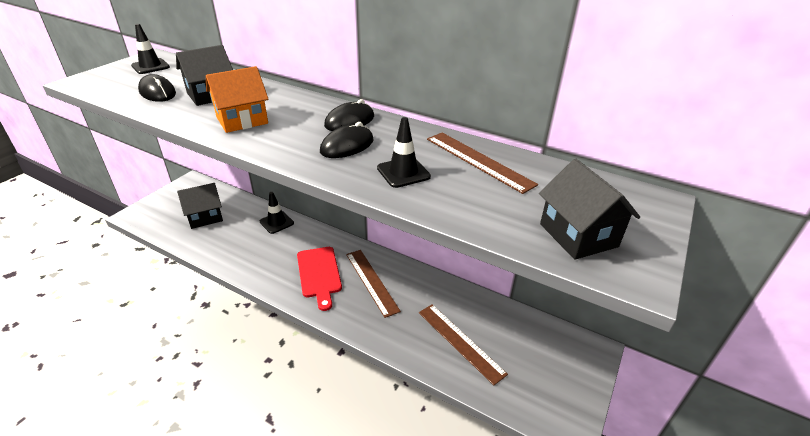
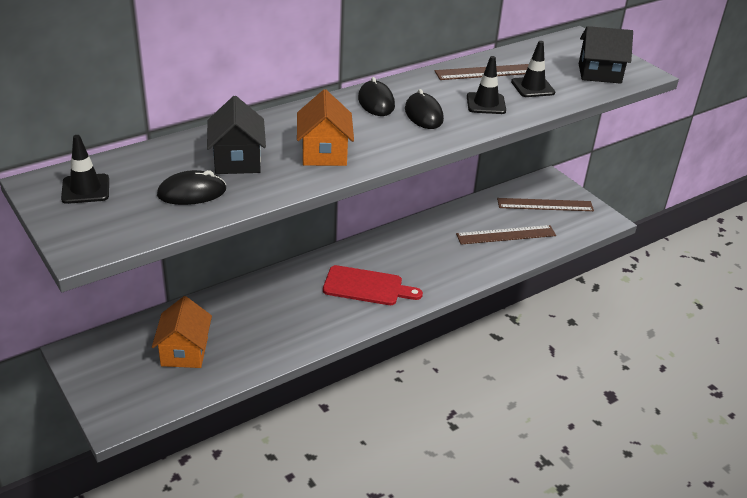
camera: 65 degrees left, 0 degrees up
(205, 217) = (184, 352): black house -> orange house
(276, 222) = (250, 295): black traffic cone -> black traffic cone (532, 87)
(371, 281) = (402, 257): brown ruler -> brown ruler (545, 205)

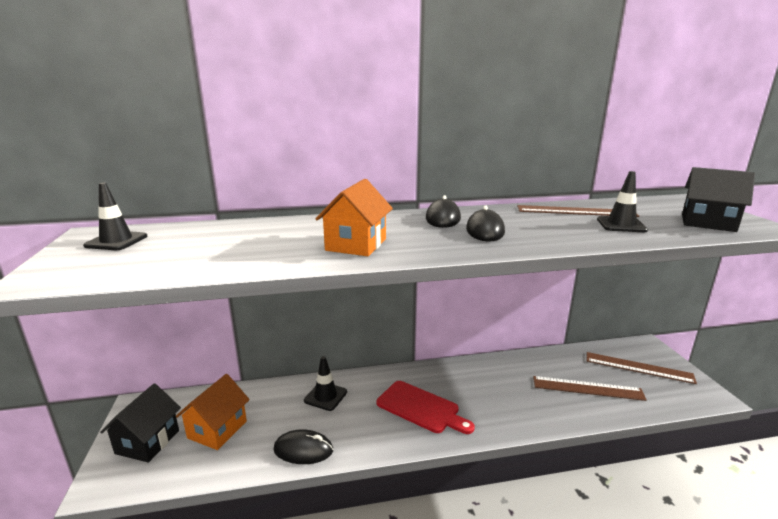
camera: 25 degrees right, 15 degrees down
(192, 193) = (196, 255): black mouse -> black mouse (303, 450)
(237, 160) = (268, 240): black house -> black house (147, 442)
(486, 104) = (560, 230): black traffic cone -> black traffic cone (325, 396)

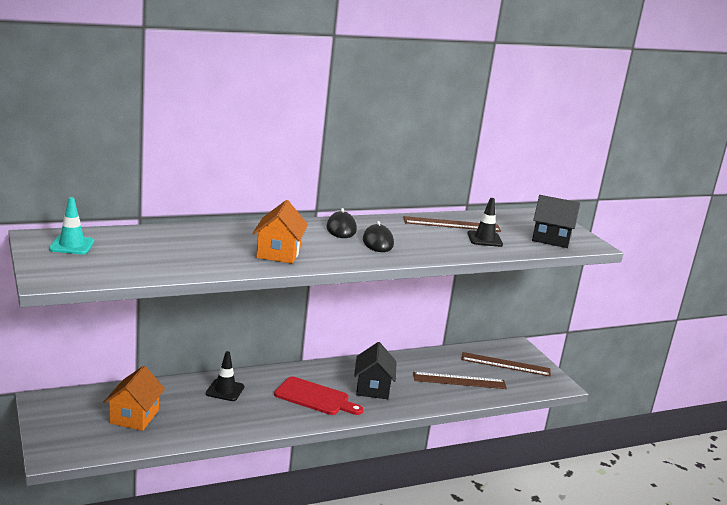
camera: 15 degrees left, 0 degrees up
(116, 241) = (71, 245): black traffic cone -> turquoise traffic cone
(147, 442) = (73, 427): black house -> black house (373, 388)
(303, 450) = (219, 429): black mouse -> none

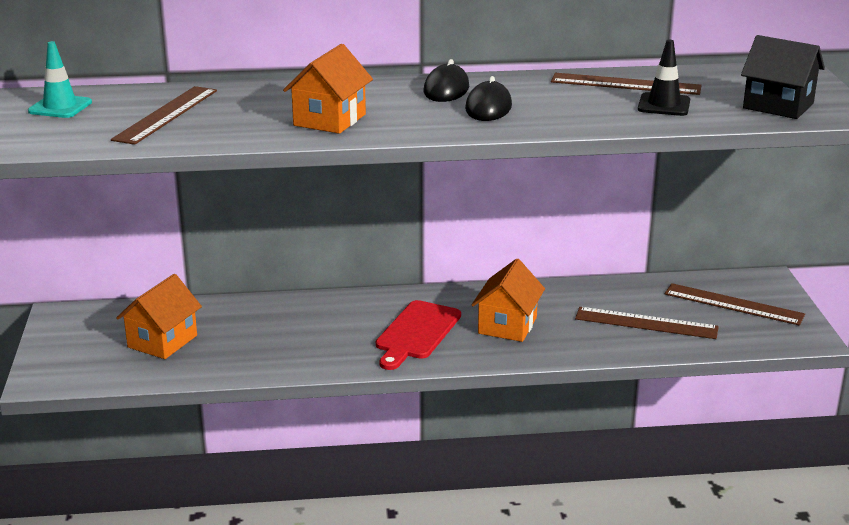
camera: 20 degrees right, 5 degrees up
(158, 250) = (166, 115): none -> brown ruler
(225, 390) = (296, 316): black traffic cone -> none
(315, 397) = (416, 333): red cutting board -> red cutting board turned 75 degrees clockwise
(373, 388) = (507, 325): black house -> orange house

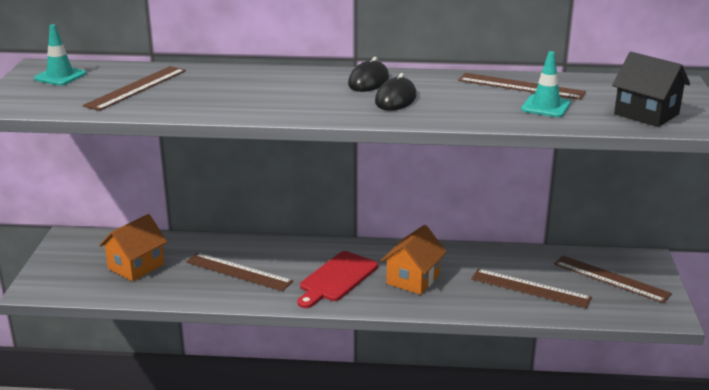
camera: 10 degrees right, 0 degrees up
(294, 336) = (238, 271): none -> brown ruler
(329, 120) = (261, 101): orange house -> none
(664, 105) = (545, 107): black traffic cone -> turquoise traffic cone

